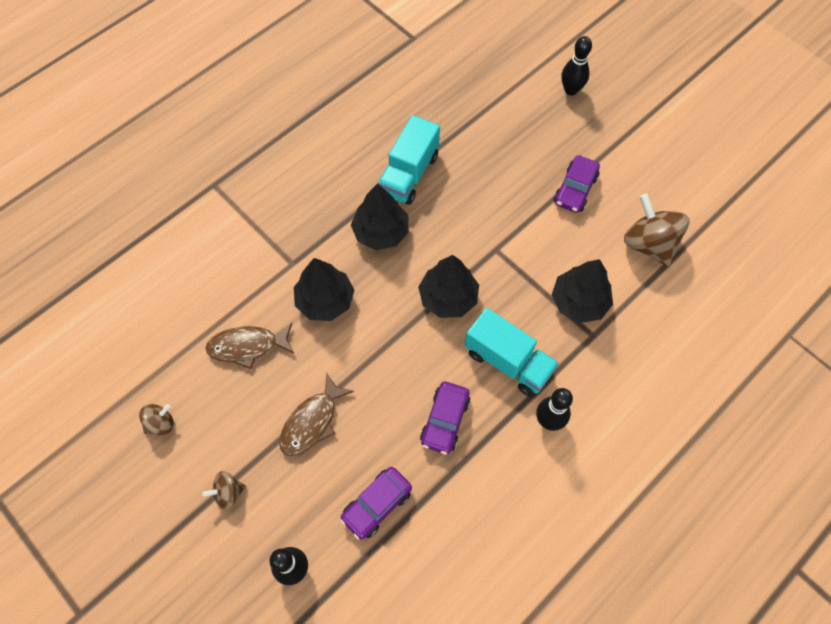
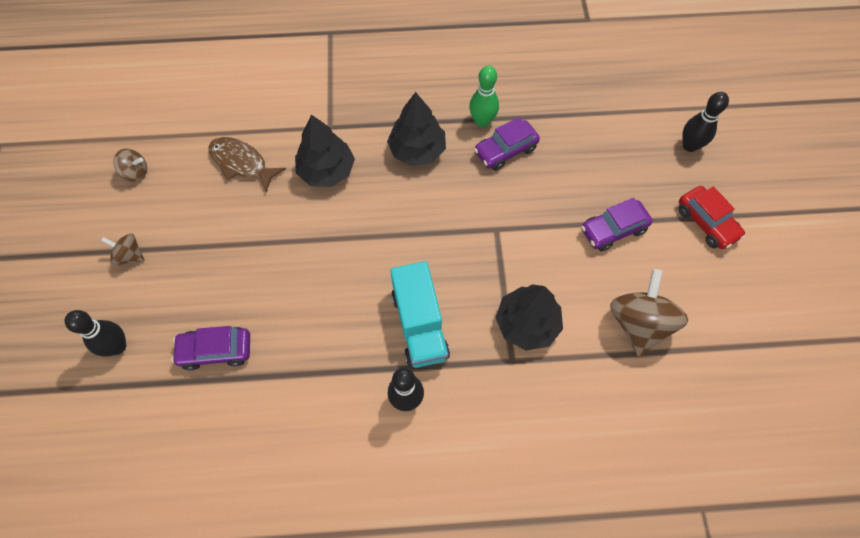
camera: 40 degrees right, 0 degrees up
(312, 422) = (231, 252): brown fish -> none
(409, 174) = (482, 121): turquoise truck -> green bowling pin
(445, 421) = (326, 330): purple car -> purple car (505, 150)
(448, 297) = (420, 238): black tree -> none
(629, 139) = (706, 223): none -> red car

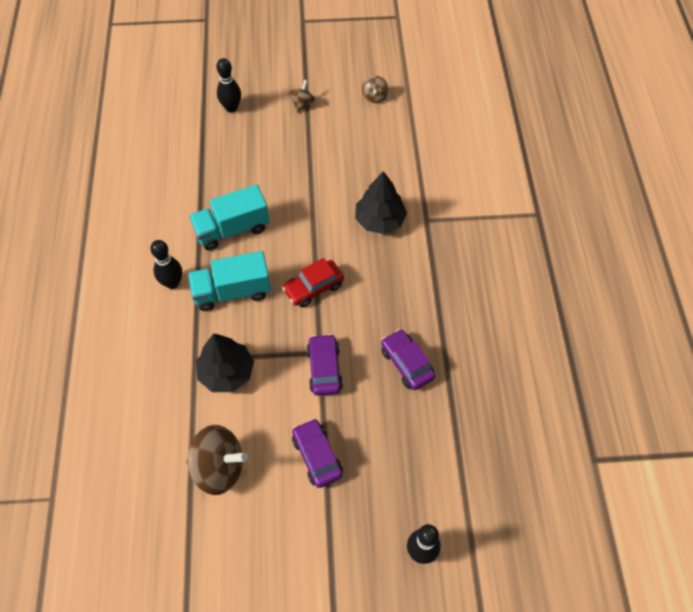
camera: 90 degrees right, 5 degrees down
(216, 351) = (223, 162): purple car -> purple car (324, 369)
(242, 163) = (386, 161): brown fish -> none
(327, 331) = (232, 229): none -> turquoise truck
(417, 150) = (404, 288): black tree -> none
(482, 121) = (441, 344): green bowling pin -> none
(706, 223) = (324, 553): red car -> red car (313, 288)

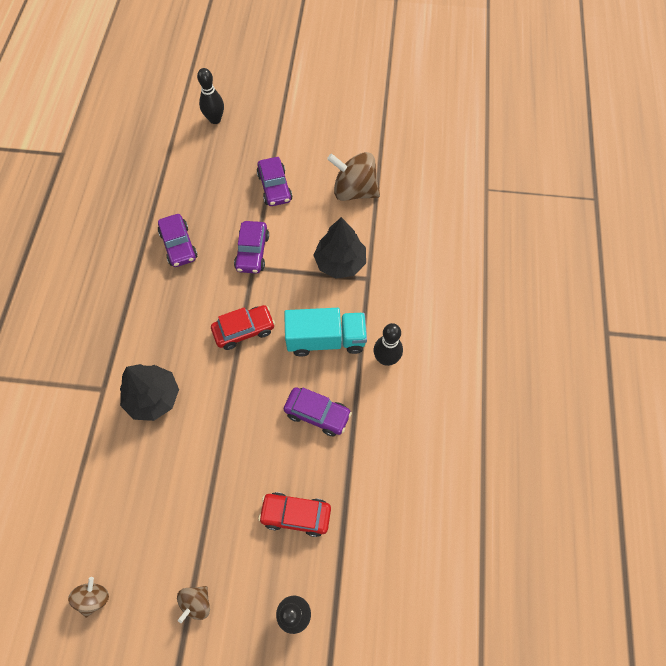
camera: 170 degrees left, 5 degrees up
(232, 229) = (317, 414): turquoise truck -> purple car
(240, 160) = (296, 515): none -> red car

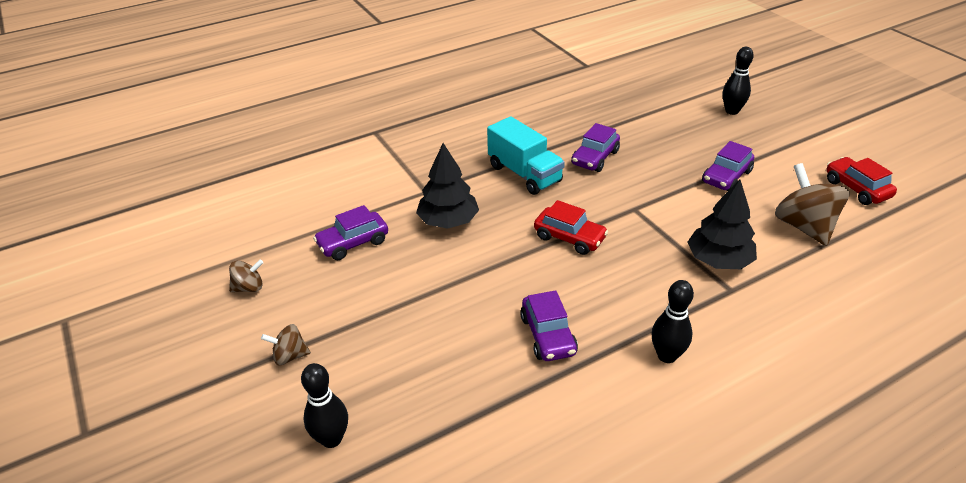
camera: 55 degrees right, 25 degrees down
(252, 252) = (647, 200): purple car -> purple car (353, 243)
(296, 515) = (431, 379): red car -> red car (856, 188)
(326, 339) = (629, 297): turquoise truck -> turquoise truck (524, 174)

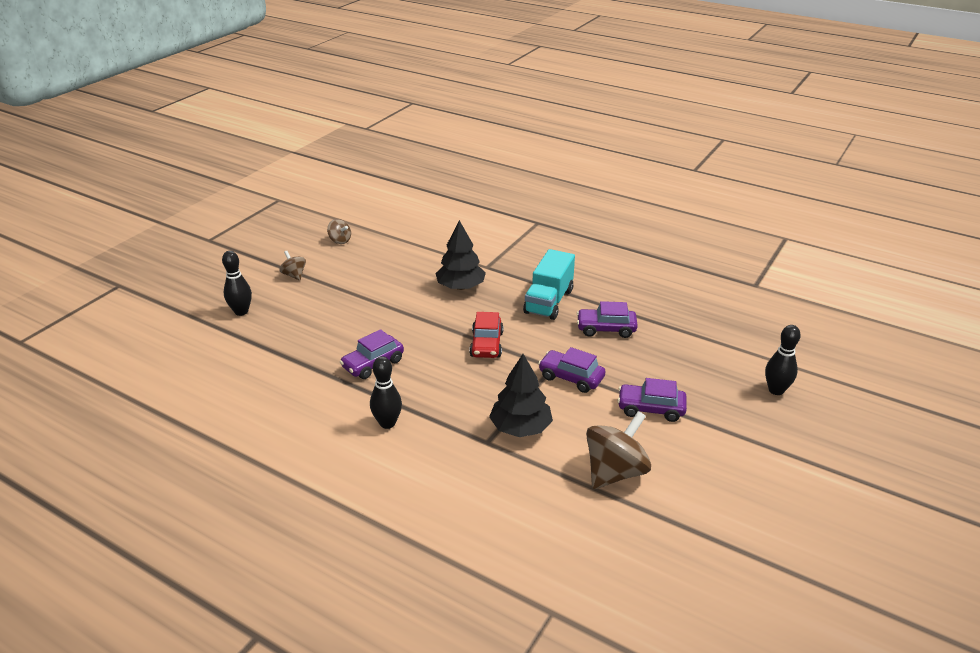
camera: 60 degrees right, 5 degrees down
(353, 243) = (407, 259): purple car -> purple car (571, 378)
(856, 188) = (717, 501): red car -> none

